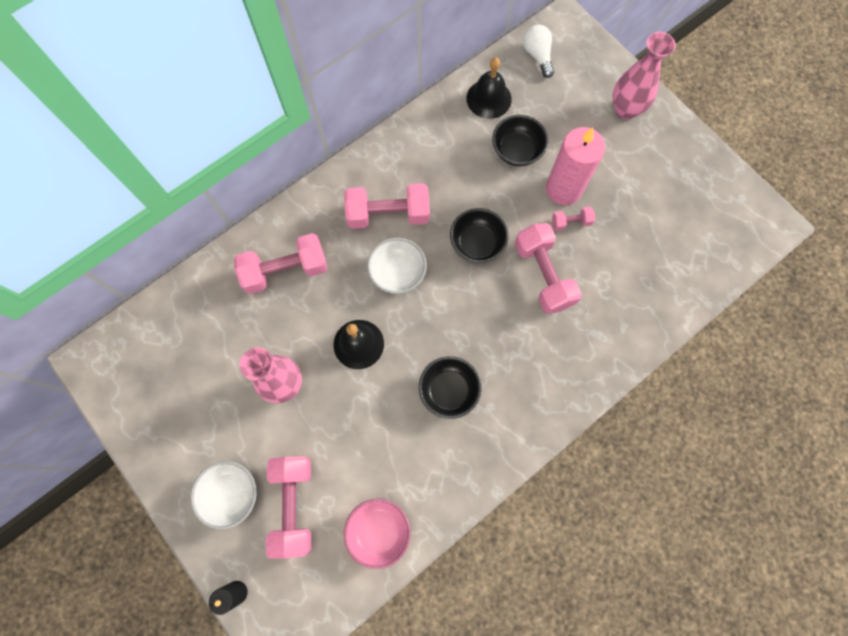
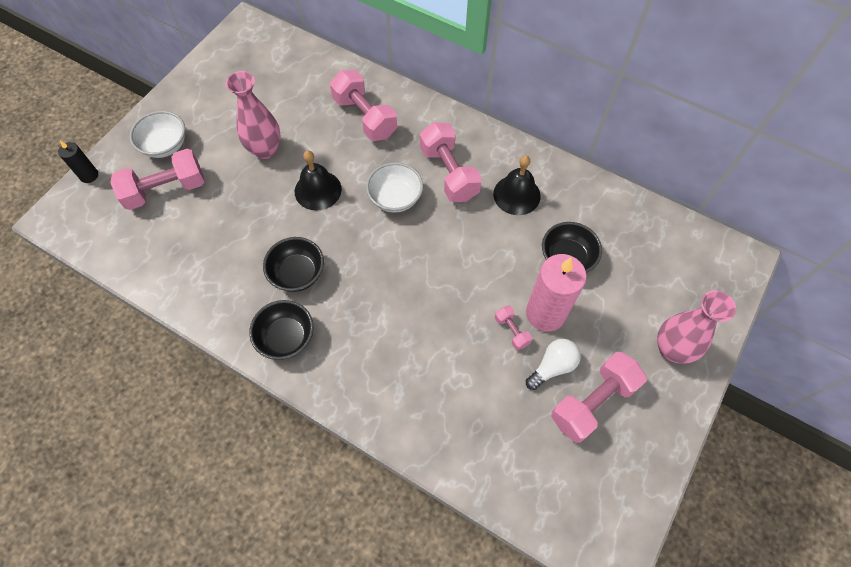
camera: 70 degrees right, 10 degrees down
(379, 531) = (157, 258): pink bowl -> none
(477, 243) = (451, 253): black bowl -> black bowl (286, 337)
(489, 98) = (611, 216): black bell -> black bell (516, 195)
(537, 56) = (686, 246): white light bulb -> white light bulb (552, 367)
(543, 275) = (443, 321): pink dumbbell -> pink dumbbell (593, 402)

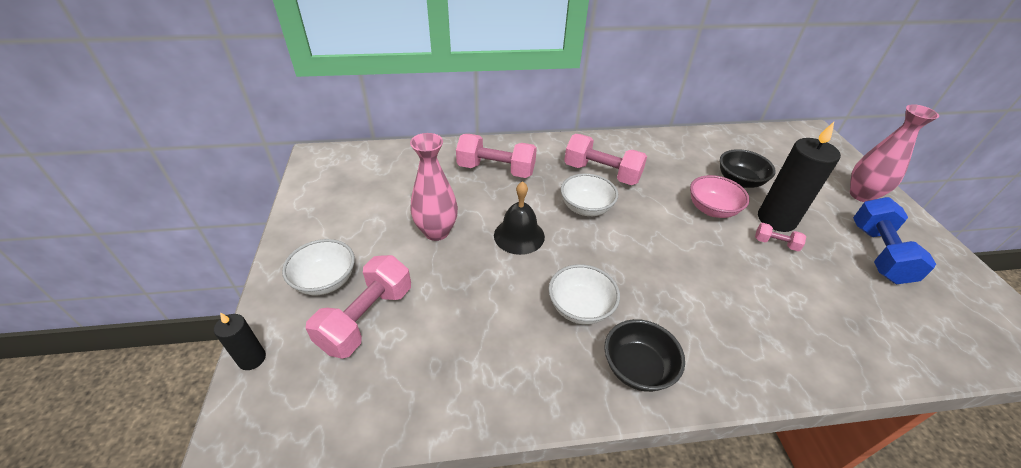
camera: 40 degrees left, 20 degrees down
(297, 273) = (580, 307): black bowl -> white bowl
(500, 267) = (712, 209): none -> pink bowl
(516, 195) = (660, 163): black bell -> none
(545, 313) = (776, 219): pink candle -> black candle
(552, 367) = (828, 248): white light bulb -> none
(593, 402) = (878, 253): pink dumbbell -> blue dumbbell

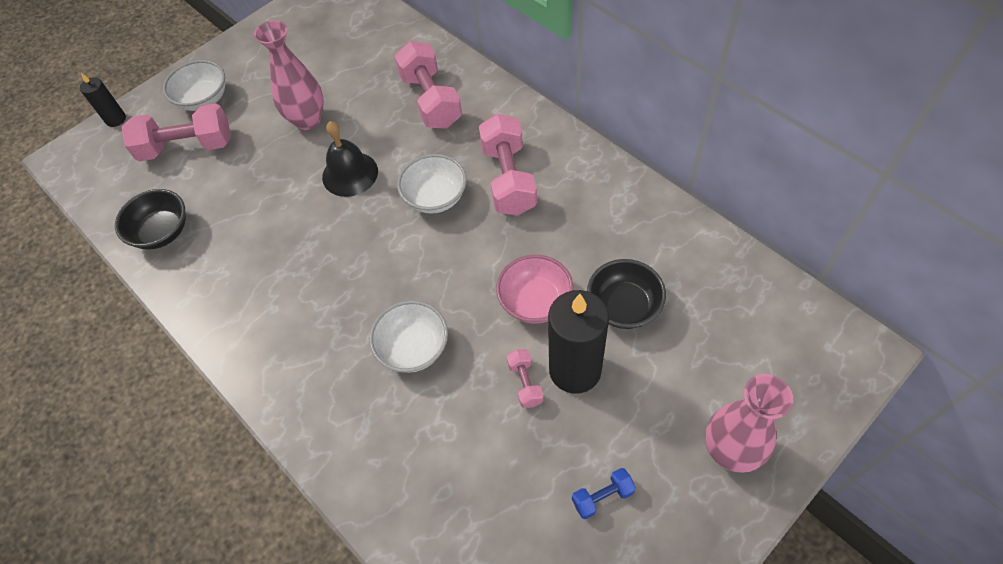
camera: 60 degrees right, 15 degrees up
(580, 307) = (295, 264): white bowl -> white bowl (413, 348)
(637, 368) = (256, 335): black bowl -> black bowl (162, 232)
(878, 253) = (602, 497): blue dumbbell -> blue dumbbell, size x0.48

